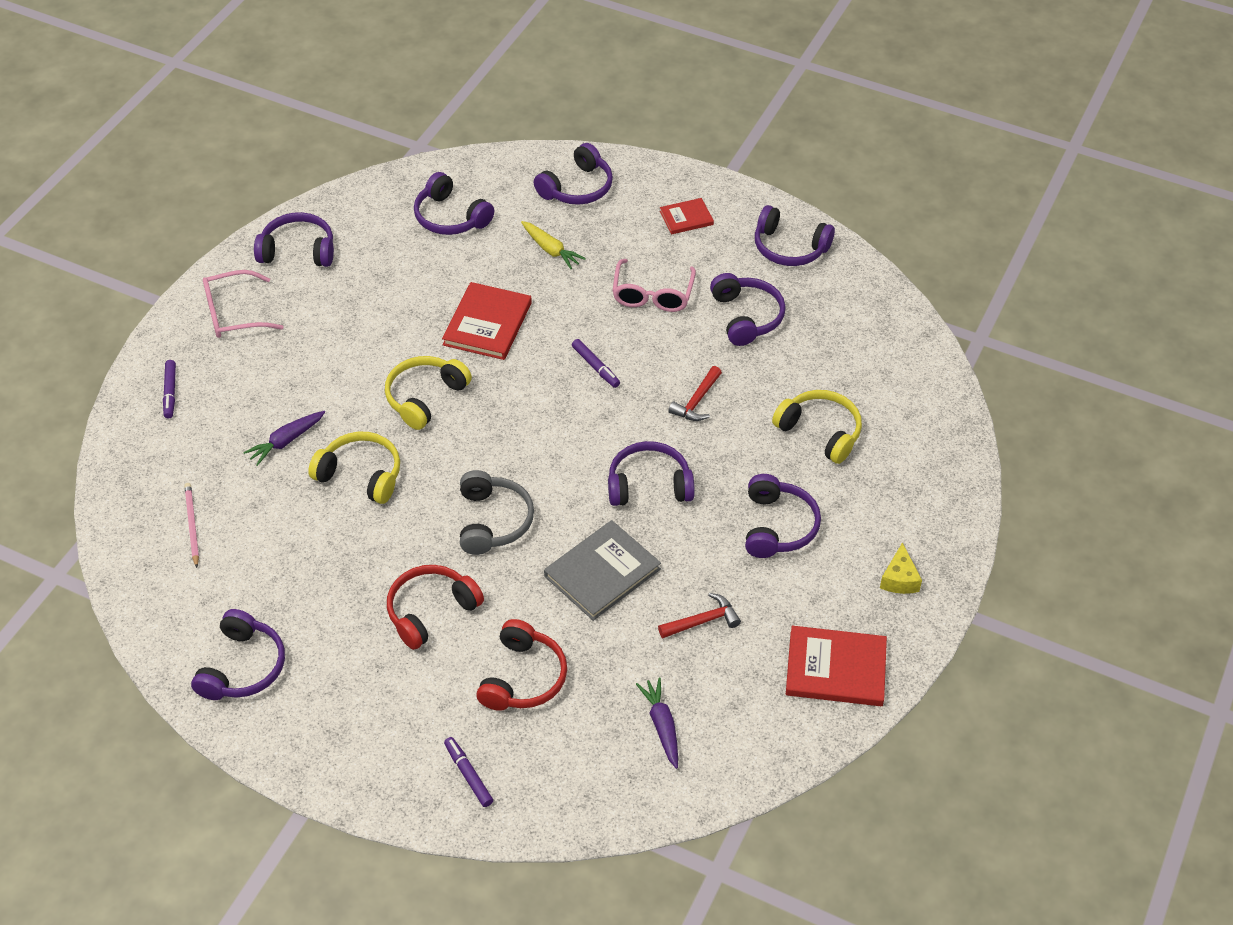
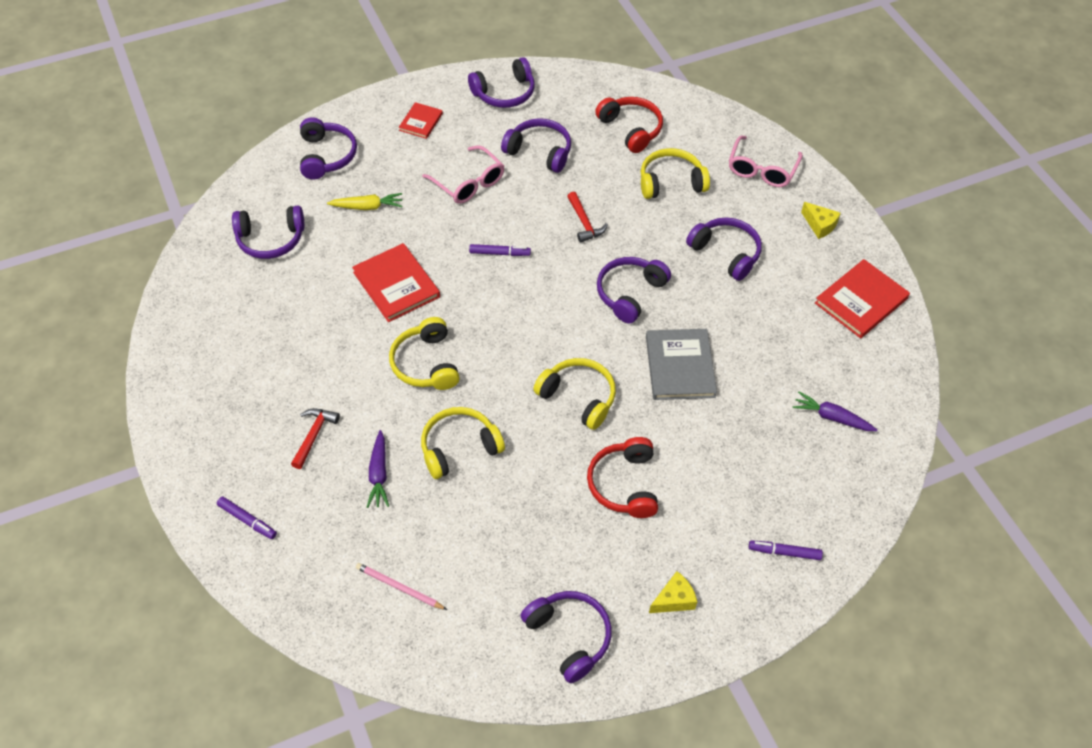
camera: 50 degrees left, 5 degrees up
(234, 314) = (212, 428): pink glasses -> pink glasses (762, 169)
(298, 251) = (195, 348): purple headphones -> none
(343, 719) = (674, 599): none -> yellow cheese
(492, 521) = (578, 397): grey headphones -> yellow headphones
(522, 677) = (728, 468): red headphones -> red headphones (631, 129)
(703, 621) = (767, 340): red hammer -> red hammer (314, 435)

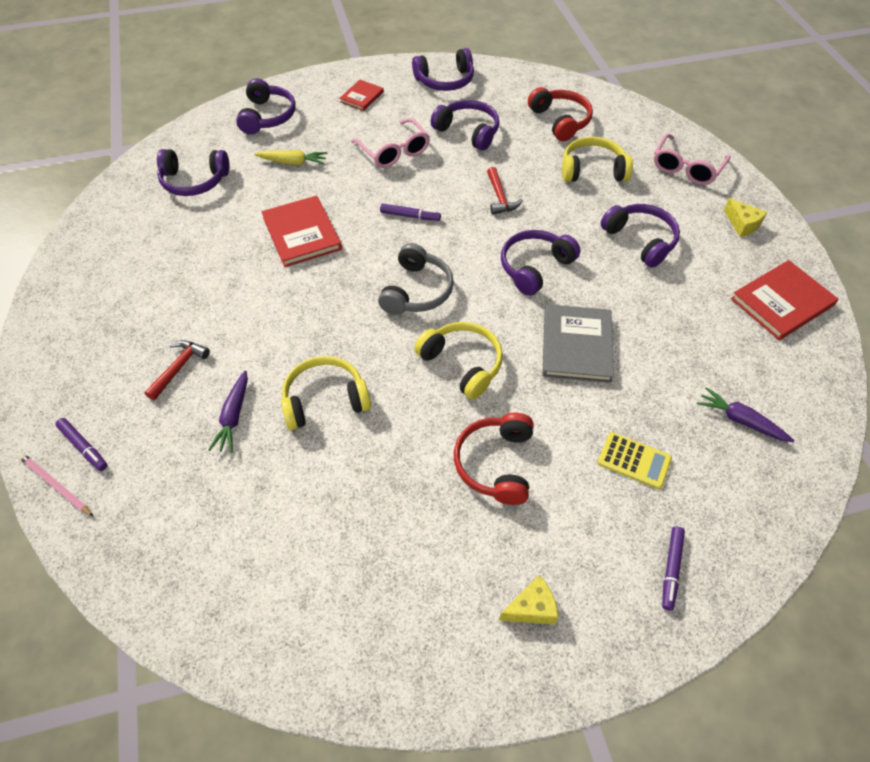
camera: 10 degrees right, 0 degrees up
(399, 587) = (221, 545): pink pencil -> pink pencil (56, 485)
(426, 363) = (312, 311): yellow headphones -> none
(522, 331) = (416, 291): none -> grey headphones
(569, 637) = (399, 635): purple headphones -> none
(744, 465) = (634, 461): none -> yellow calculator
(784, 552) = (671, 569): purple marker -> purple marker turned 90 degrees counterclockwise

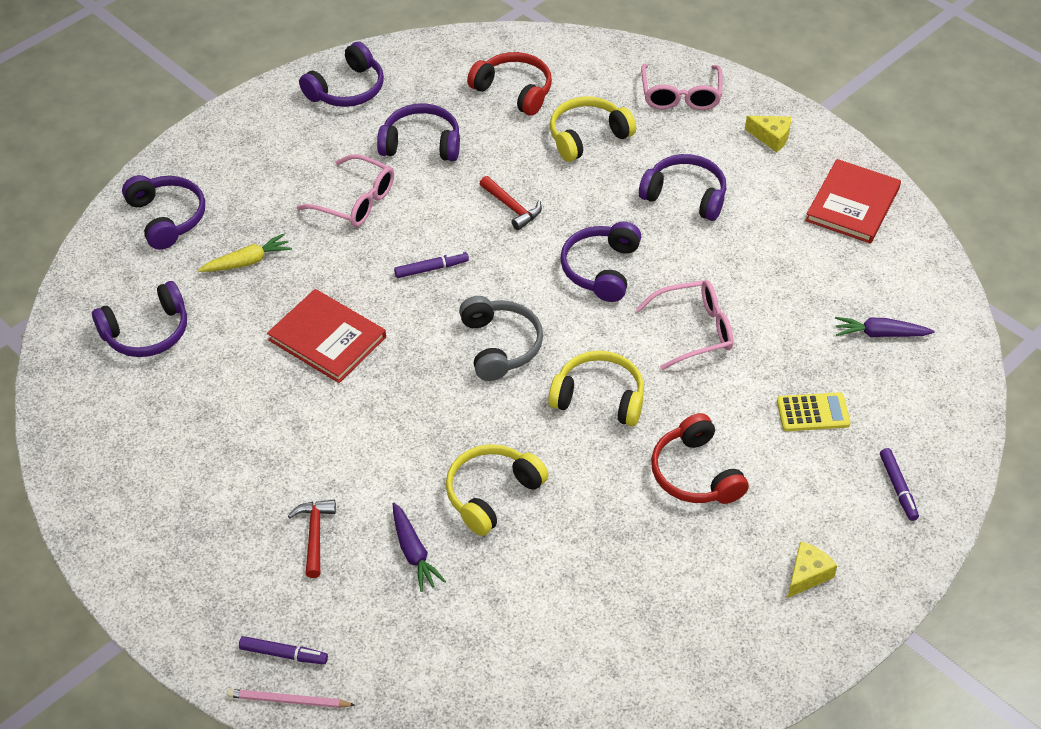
camera: 30 degrees left, 5 degrees down
(361, 97) = (263, 148): red book -> none
(576, 345) = (694, 330): grey book -> pink glasses

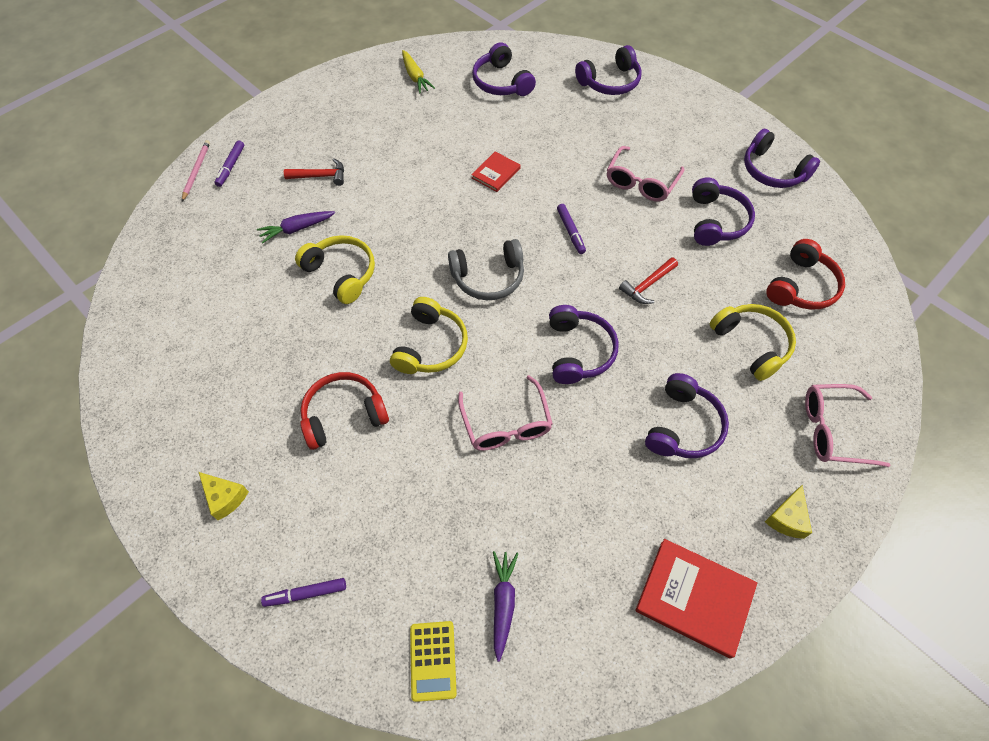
camera: 90 degrees right, 10 degrees up
(247, 261) = (570, 125): yellow carrot -> yellow carrot (415, 77)
(327, 338) = (496, 173): red book -> red book, size x0.58
(601, 269) = (578, 351): purple headphones -> purple headphones turned 75 degrees clockwise
(813, 413) = (403, 522): yellow calculator -> yellow calculator (433, 660)

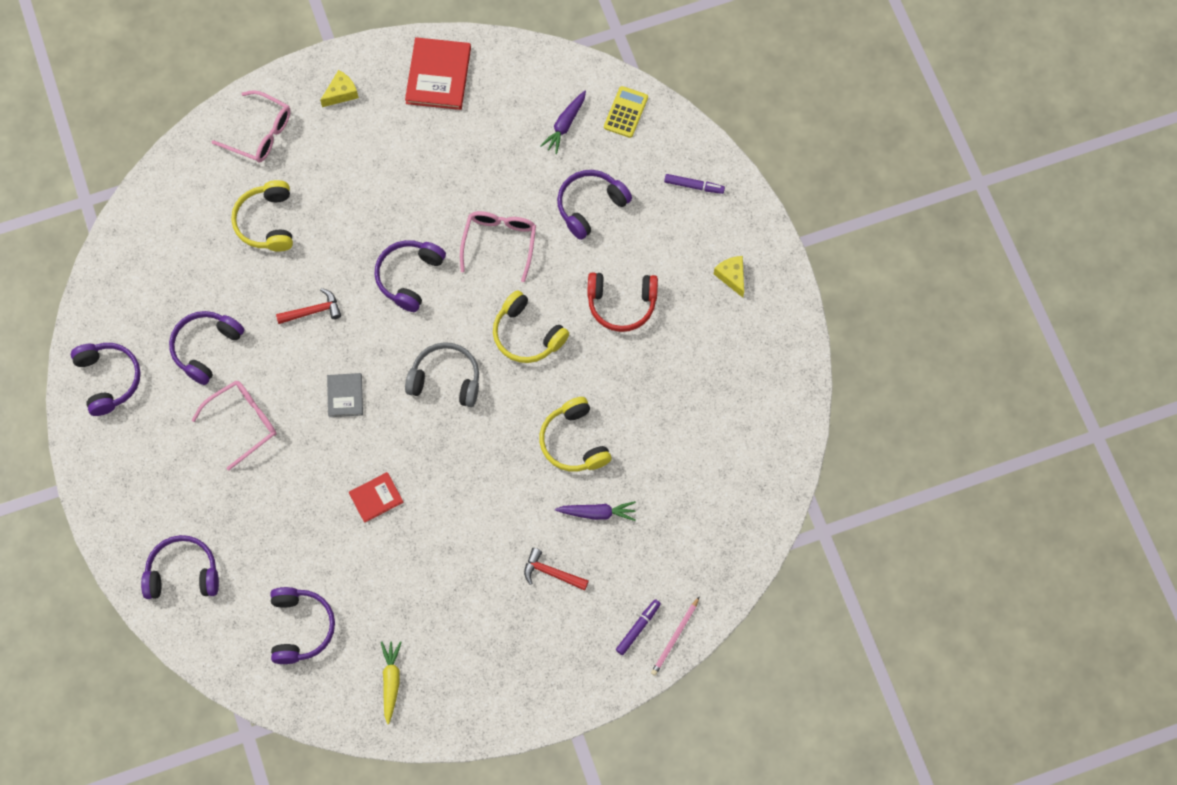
camera: 155 degrees left, 10 degrees up
(430, 346) = (527, 334): yellow headphones -> yellow headphones turned 90 degrees counterclockwise
(570, 232) = (345, 396): purple marker -> grey book
(682, 426) = (368, 184): purple headphones -> purple headphones (590, 206)
(694, 598) = (438, 75): red book -> red book turned 45 degrees clockwise
(801, 286) = (184, 253): red headphones -> none

